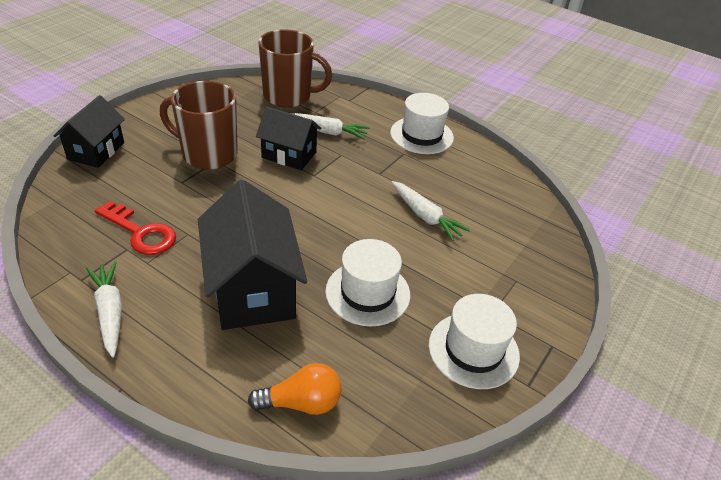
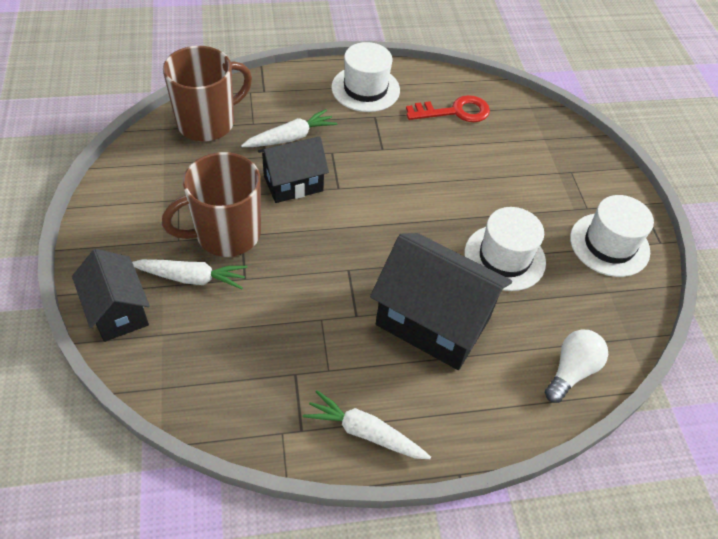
camera: 45 degrees left, 10 degrees up
(141, 233) = (284, 351): red key -> red key (455, 112)
(302, 402) = (571, 371): orange light bulb -> white light bulb
(425, 216) = (460, 164): white carrot -> white carrot (191, 278)

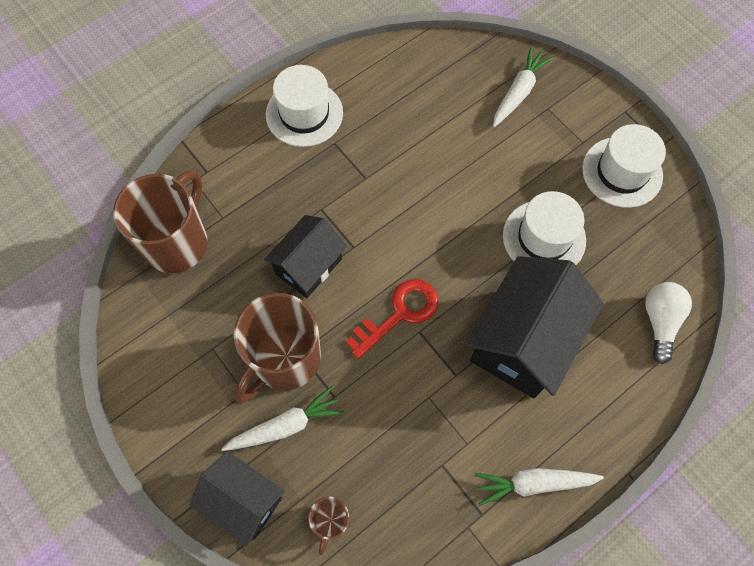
camera: 25 degrees left, 15 degrees up
(172, 363) = (331, 521): none -> brown mug
(290, 137) = (270, 214): white carrot -> white carrot (518, 92)
(433, 321) = (523, 341): black house -> black house turned 60 degrees counterclockwise
(455, 112) = (405, 95): red key -> red key (399, 314)

